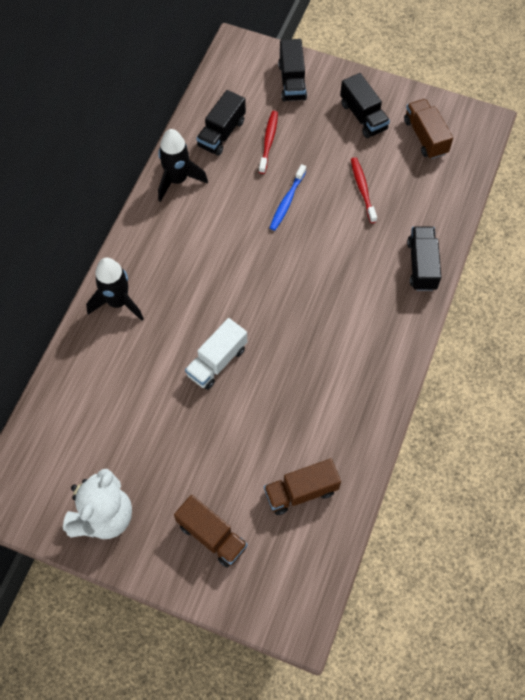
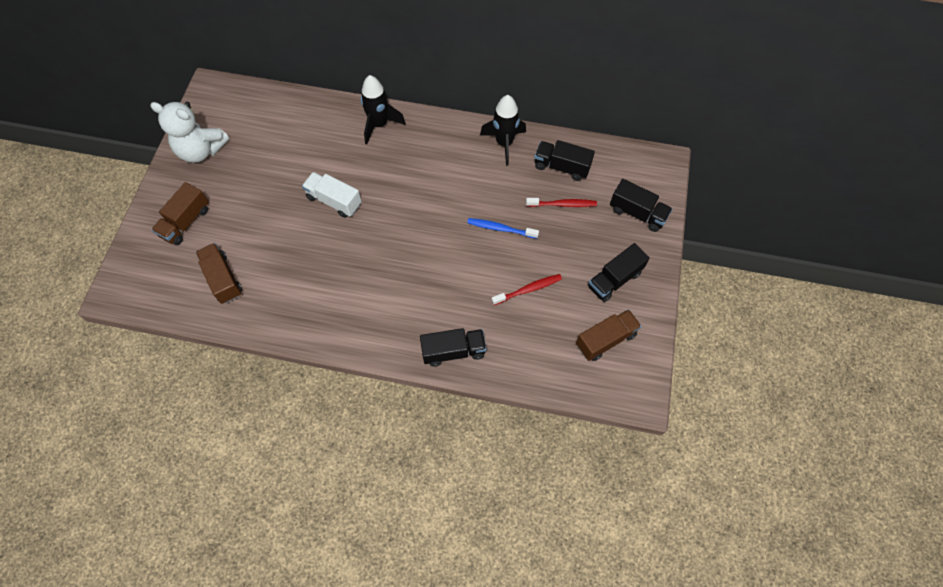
camera: 80 degrees right, 0 degrees up
(292, 81) = (637, 213): black truck -> black truck turned 135 degrees counterclockwise

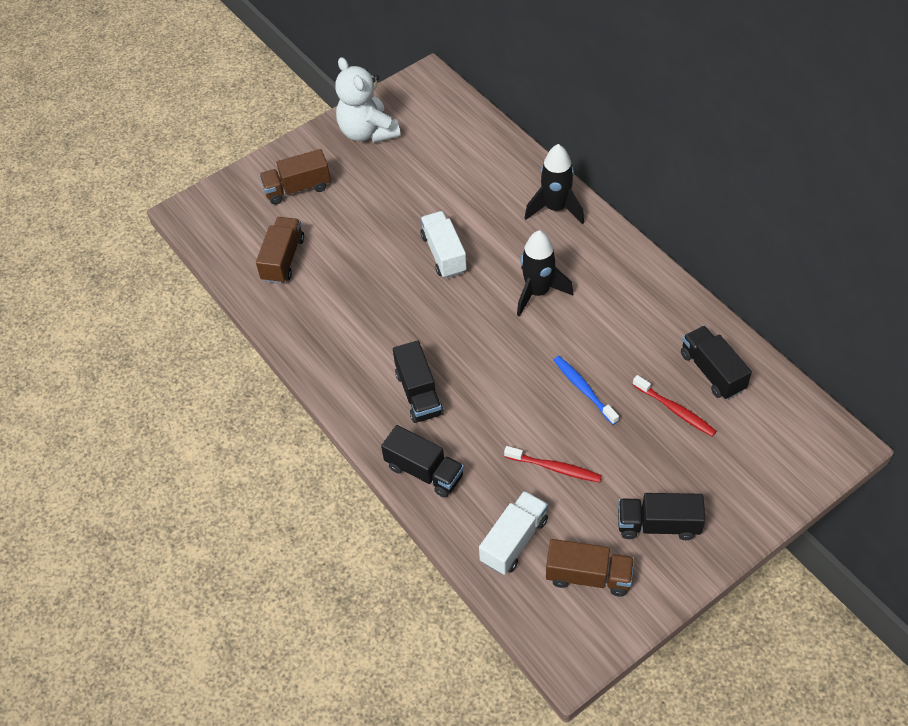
camera: 45 degrees right, 10 degrees down
(504, 143) = (670, 307): black rocket -> black rocket (537, 292)
(546, 352) = (514, 540): none -> white truck
(637, 213) = (754, 476): black truck -> black truck (419, 393)

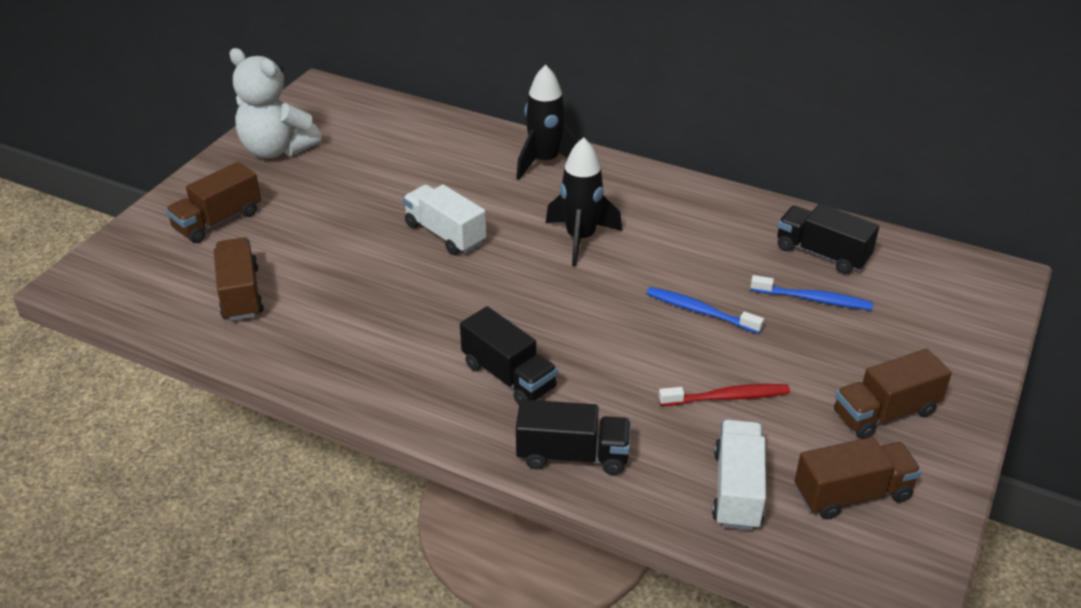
camera: 30 degrees left, 15 degrees down
(658, 525) = (885, 413): black truck -> brown truck
(675, 410) = (813, 299): red toothbrush -> blue toothbrush

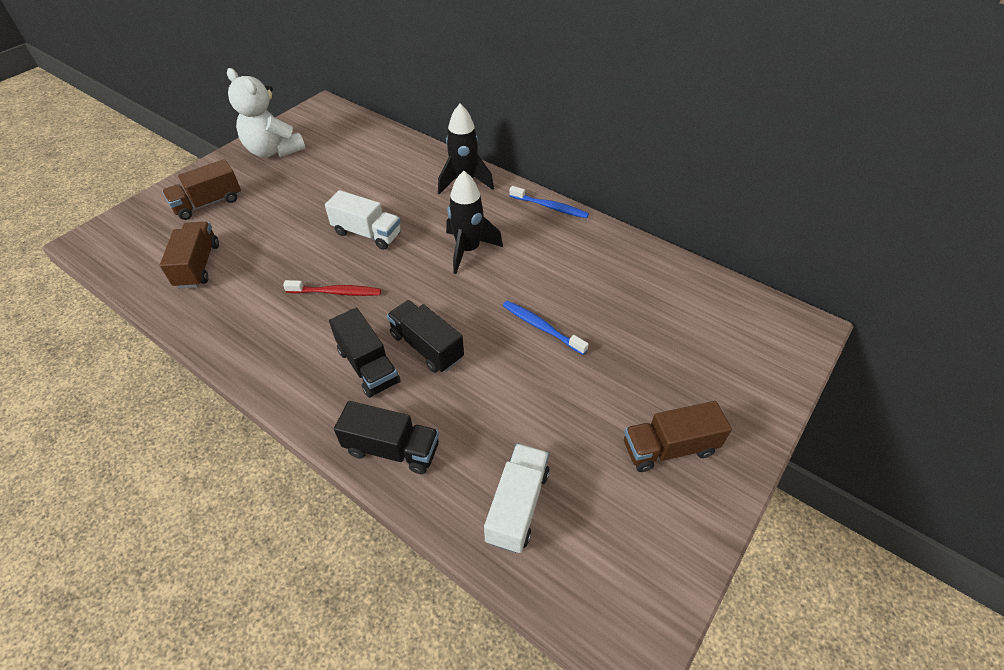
camera: 10 degrees right, 10 degrees up
(445, 234) = (367, 233): white truck -> white truck turned 150 degrees clockwise
(727, 397) = (538, 412): red toothbrush -> red toothbrush (336, 292)
(813, 299) = (638, 328): blue toothbrush -> blue toothbrush (550, 207)
(822, 254) = (658, 287): black truck -> black truck (426, 347)
(852, 494) = (616, 527): brown truck -> none

